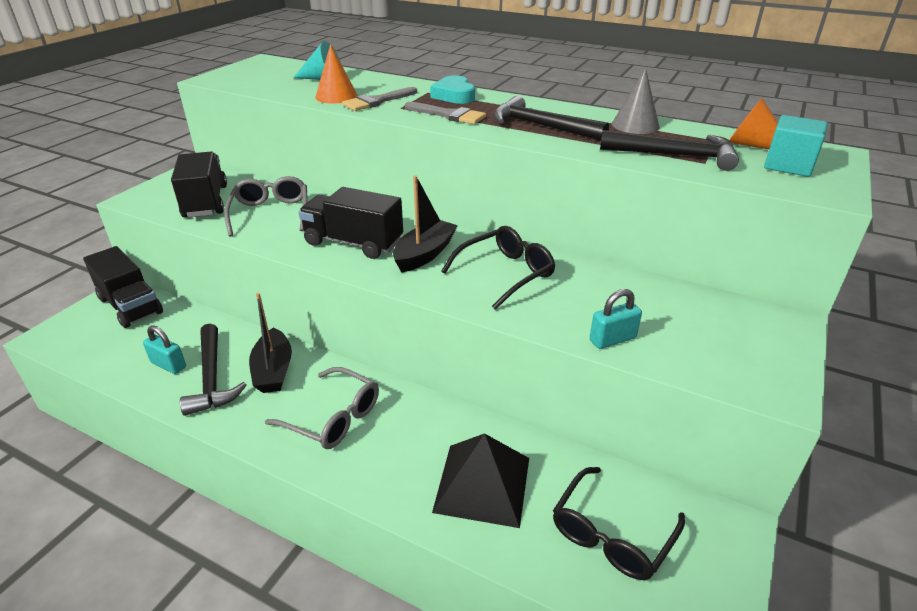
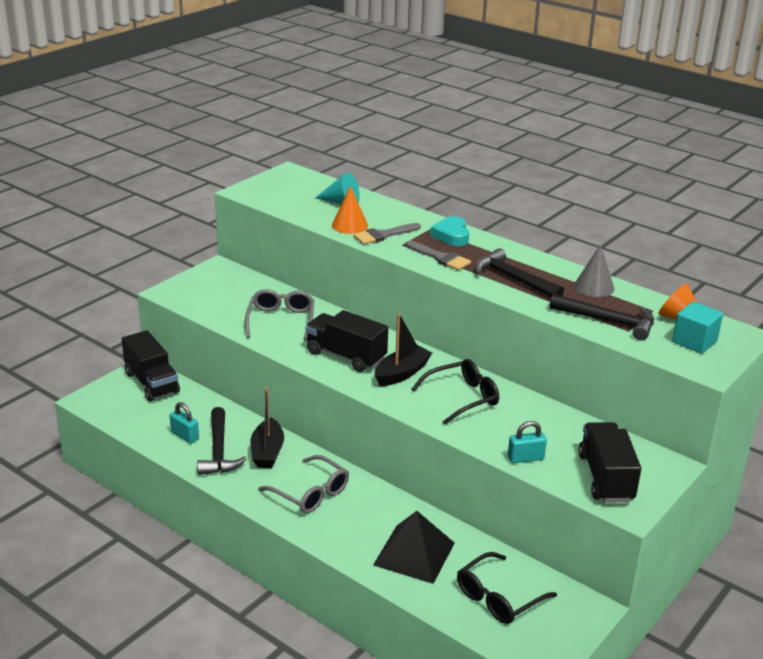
camera: 10 degrees right, 5 degrees down
(205, 202) = (227, 302): black truck -> black truck (606, 478)

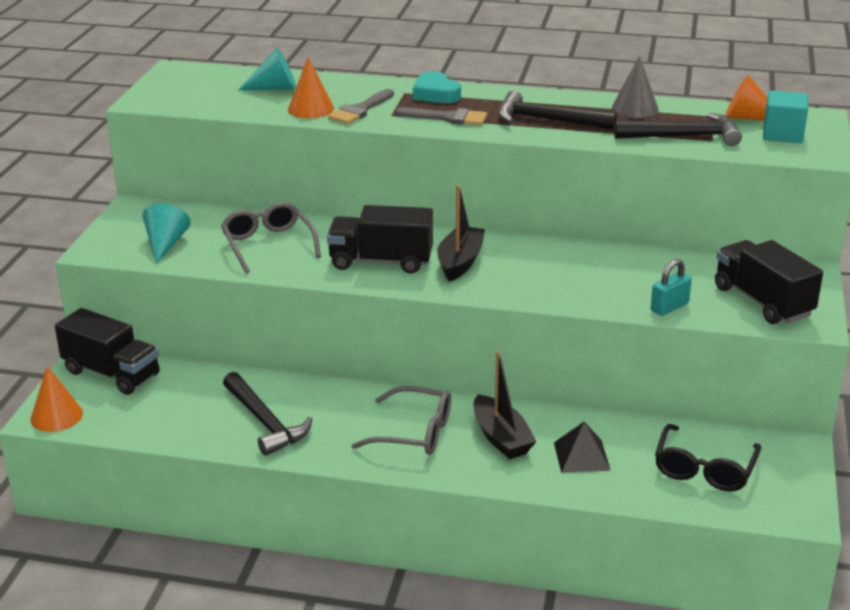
camera: 25 degrees left, 0 degrees up
(95, 402) = (56, 416): none -> orange cone
(185, 436) = (208, 419): turquoise padlock -> none
(215, 300) = (165, 244): none -> turquoise cone
(267, 452) = (324, 405): black boat -> black boat (501, 438)
(414, 553) = (581, 456): black pyramid -> black pyramid, size x0.63
(463, 398) = (549, 267): black glasses -> none

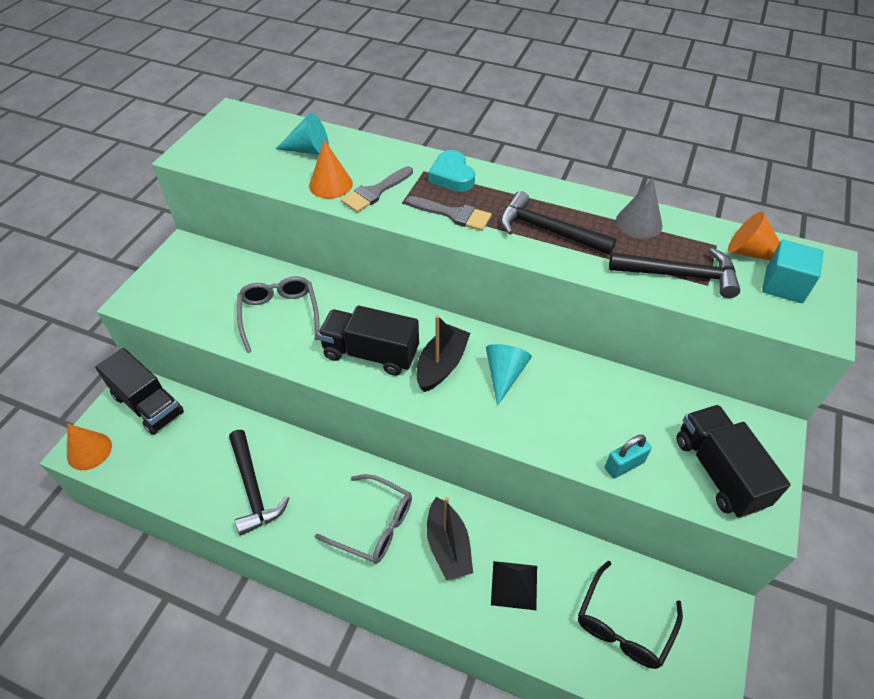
camera: 10 degrees right, 20 degrees up
(165, 244) = (193, 301): turquoise cone -> turquoise cone (504, 375)

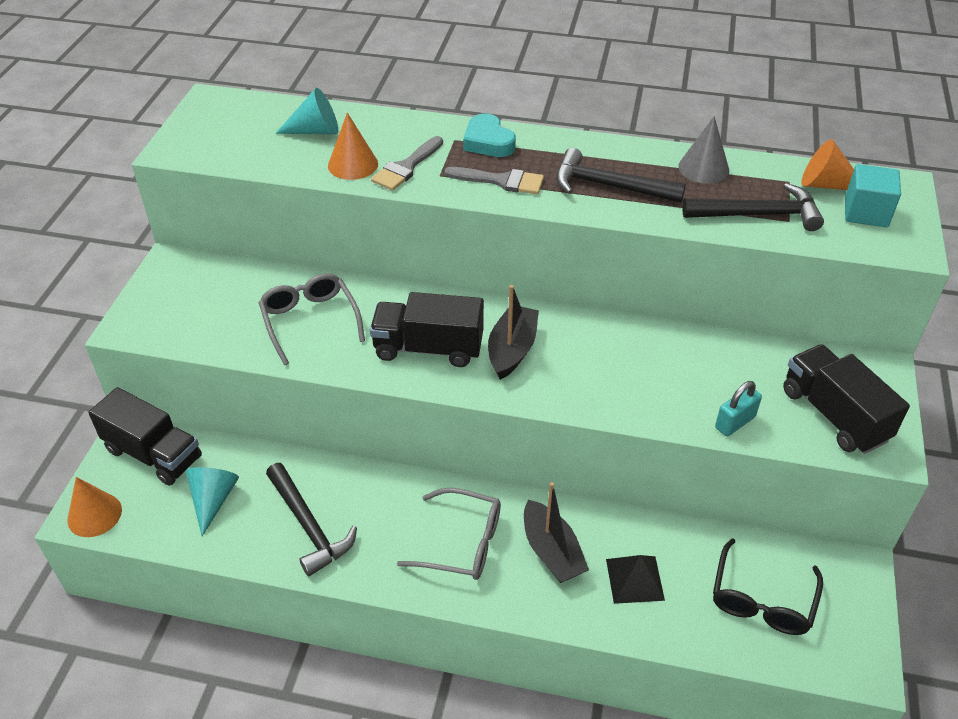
camera: 10 degrees left, 5 degrees down
(504, 375) = (584, 351): turquoise cone -> turquoise cone (213, 500)

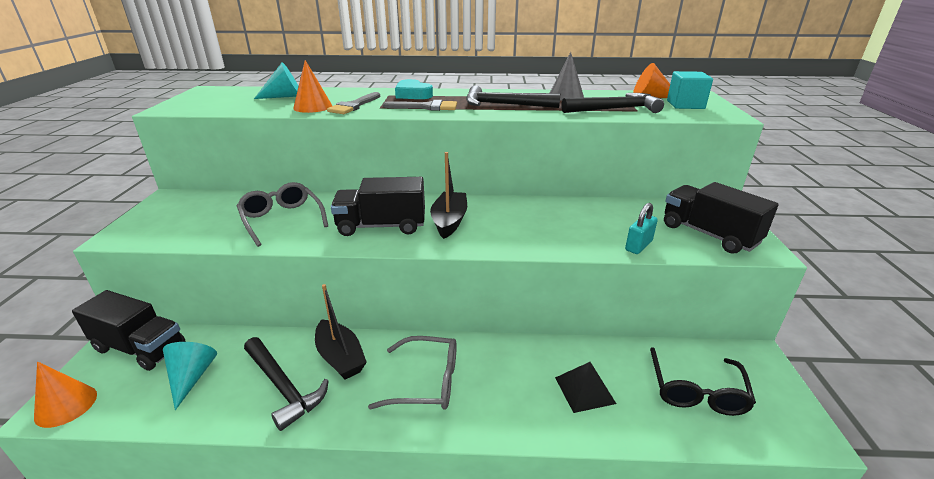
camera: 10 degrees left, 15 degrees down
(551, 551) = (507, 378): black boat -> black boat (340, 357)

